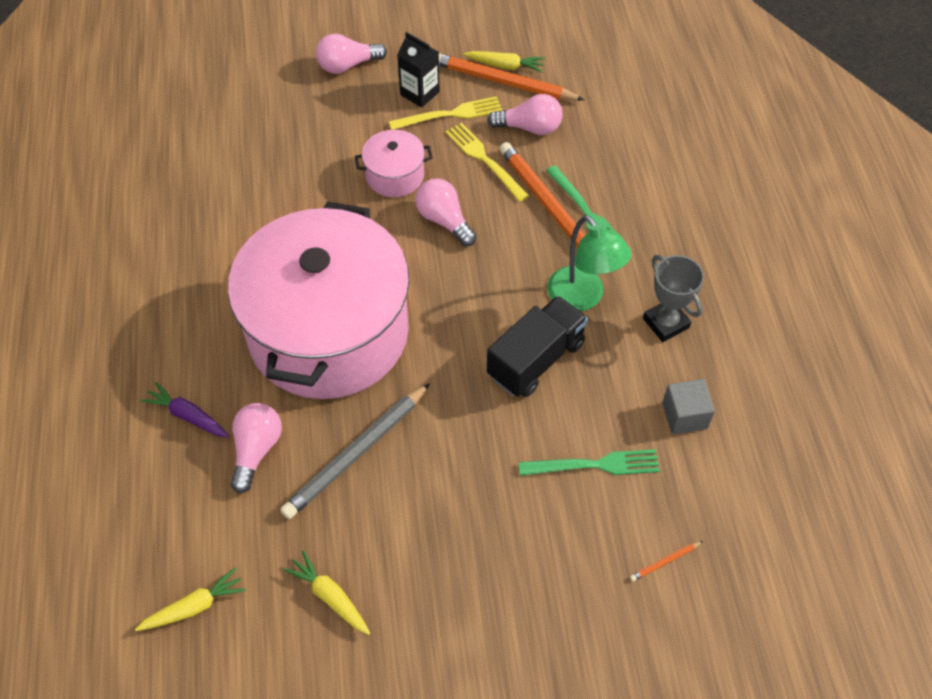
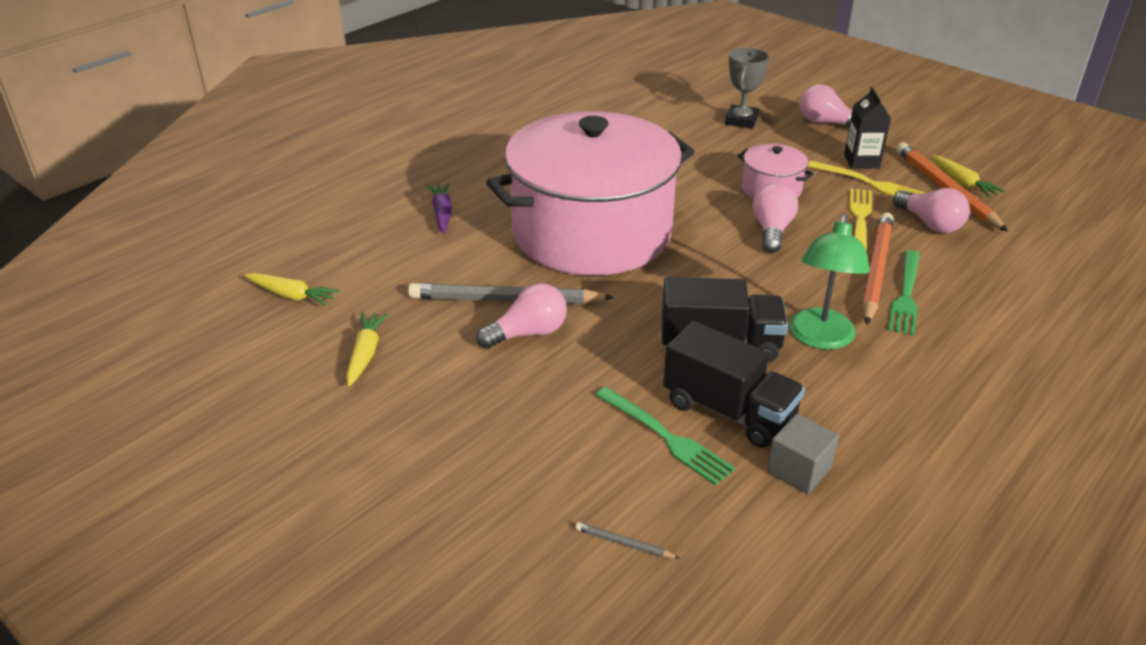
camera: 50 degrees right, 20 degrees down
(256, 450) = (451, 254): pink light bulb -> pink light bulb (528, 333)
(602, 409) = (728, 411): none -> black truck
(665, 562) = (624, 543): orange pencil -> grey pencil
(666, 323) = (876, 403): grey trophy -> grey trophy (741, 121)

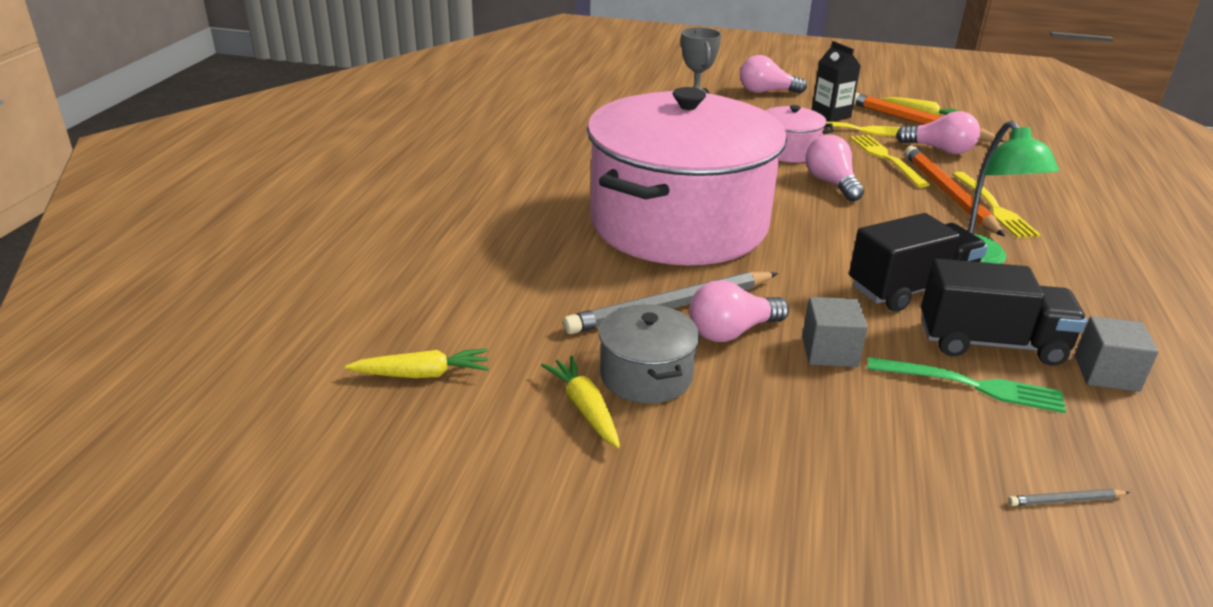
camera: 30 degrees left, 5 degrees down
(430, 345) = (646, 375): none -> grey pot
(442, 213) = (504, 243): purple carrot -> none
(528, 333) = (731, 332): pink light bulb -> pink light bulb turned 150 degrees counterclockwise
(584, 372) = (829, 352): none -> grey cube
(906, 296) = (995, 208): green fork -> yellow fork

